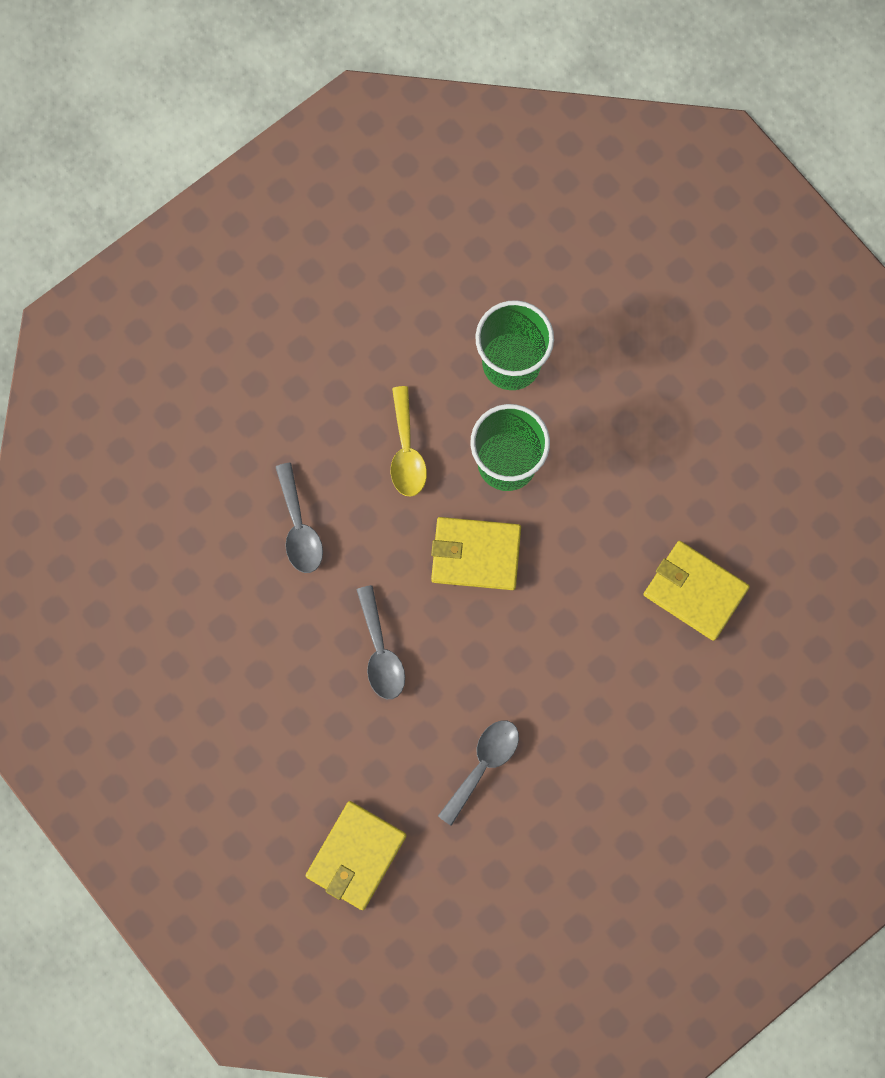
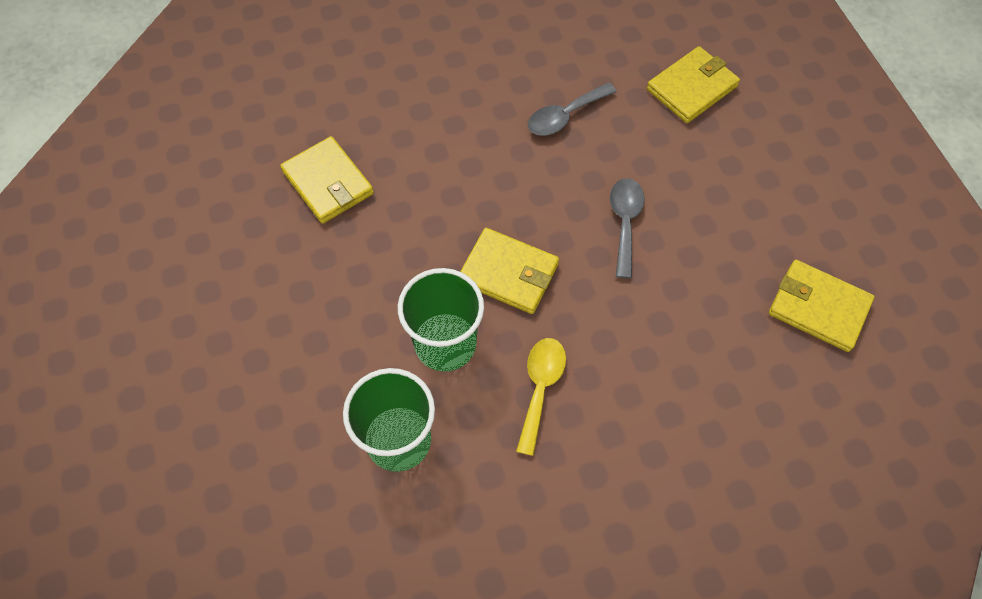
camera: 160 degrees left, 15 degrees down
(171, 623) = (818, 307): none -> yellow wallet
(299, 528) = (671, 351): grey spoon -> none

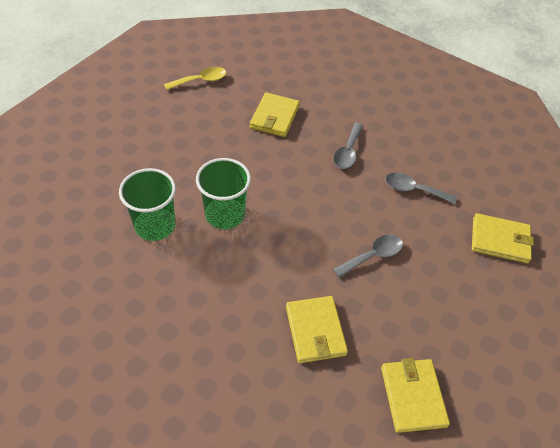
camera: 50 degrees right, 10 degrees down
(455, 142) = (347, 152): none -> grey spoon
(508, 273) = (290, 219): yellow wallet -> yellow wallet (315, 331)
(540, 388) = (233, 272): yellow spoon -> yellow spoon (200, 80)

